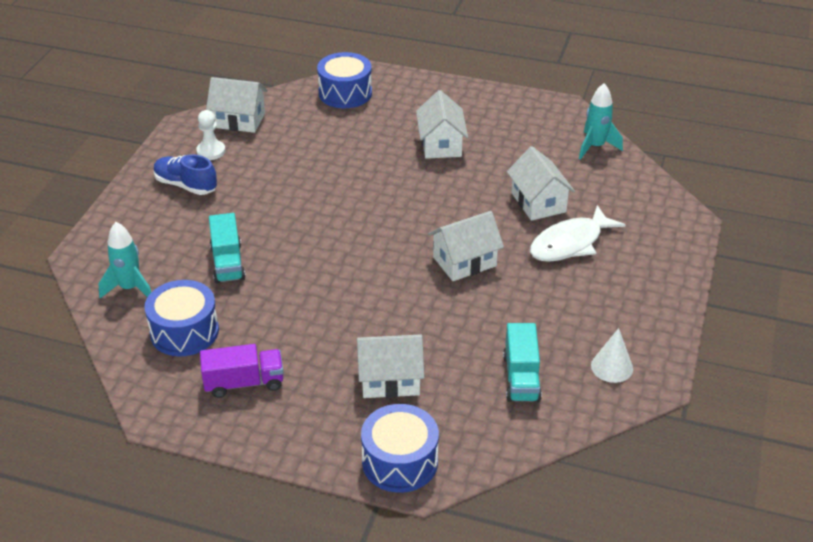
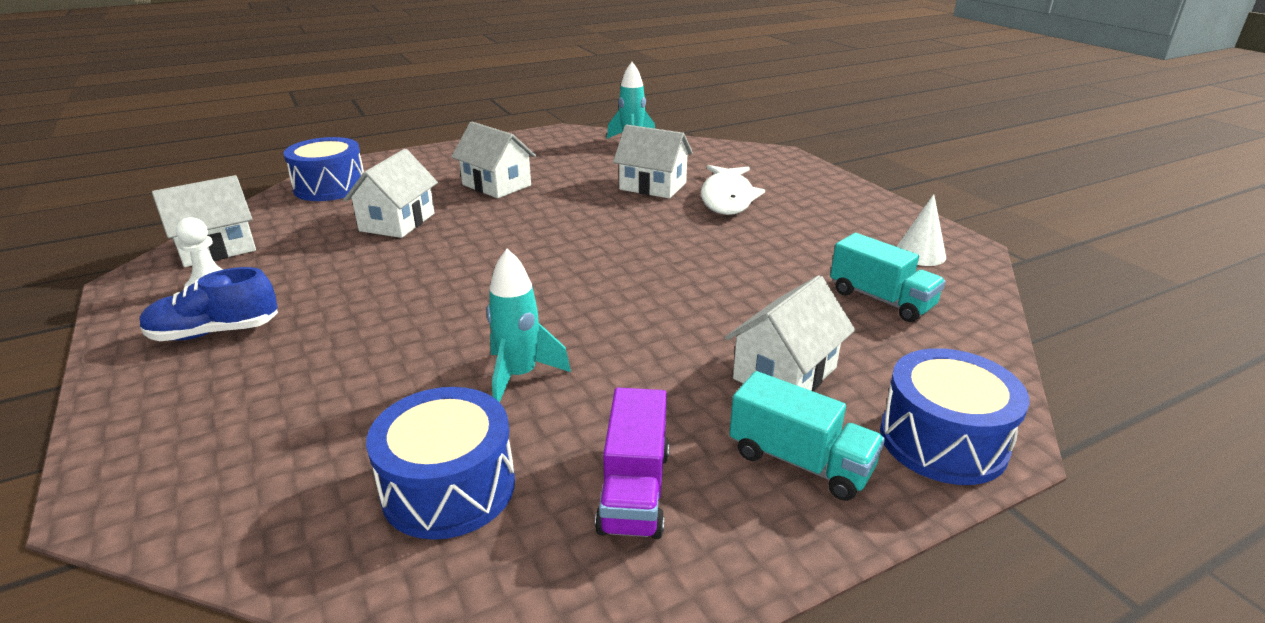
camera: 45 degrees left, 10 degrees down
(130, 288) = (271, 489): turquoise rocket -> turquoise rocket (519, 376)
(227, 263) = (399, 376): turquoise truck -> turquoise truck (800, 461)
(244, 383) = (634, 490): purple truck -> purple truck turned 150 degrees clockwise
(464, 261) = (668, 247): white house -> white house (397, 222)

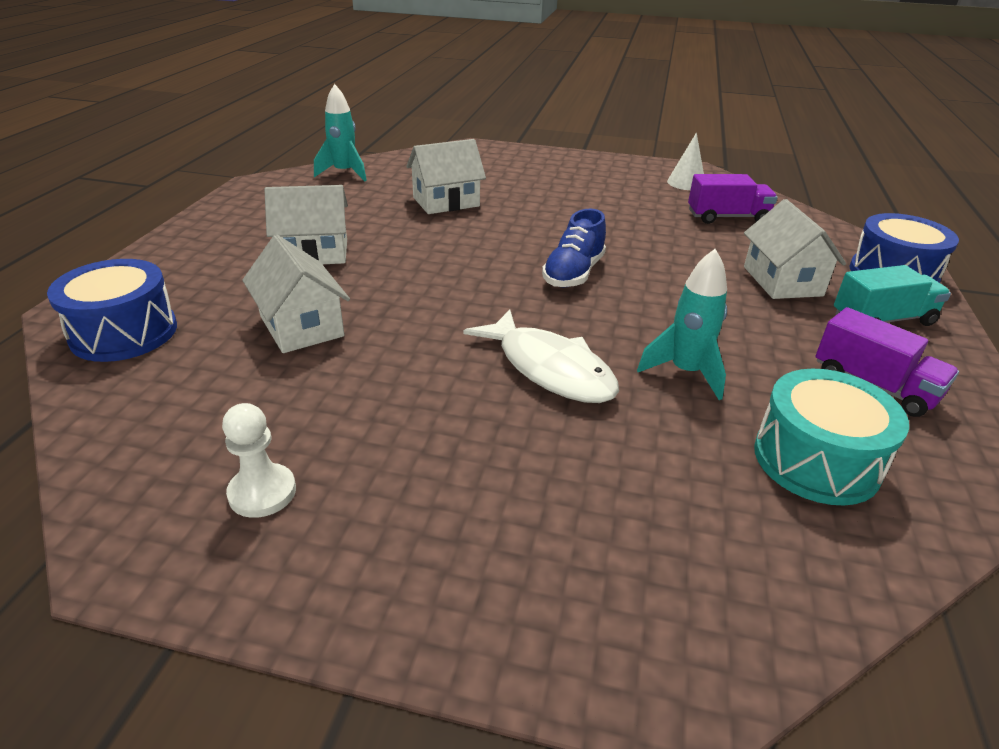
camera: 50 degrees left, 5 degrees up
(215, 332) = (387, 518): blue shoe -> blue shoe (573, 273)
(216, 249) = (151, 460): white house -> none
(449, 487) = (816, 460): blue drum -> turquoise drum
(727, 198) = (516, 191): white fish -> white fish (550, 369)
(881, 299) = (727, 217): turquoise truck -> purple truck

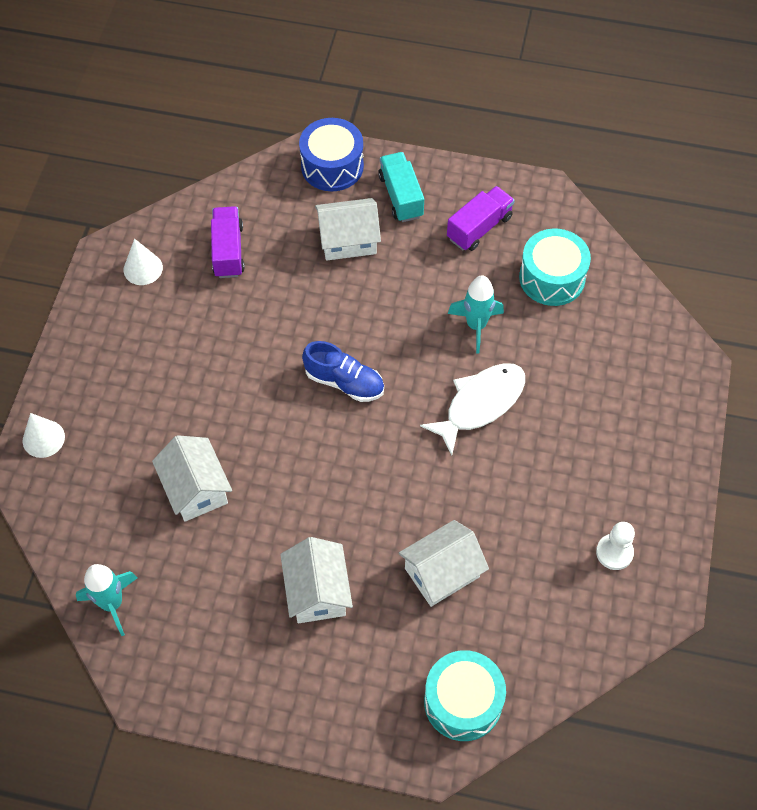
camera: 90 degrees left, 25 degrees up
(124, 333) = (463, 702): blue drum -> turquoise drum
(502, 152) = (43, 438): none -> white cone

